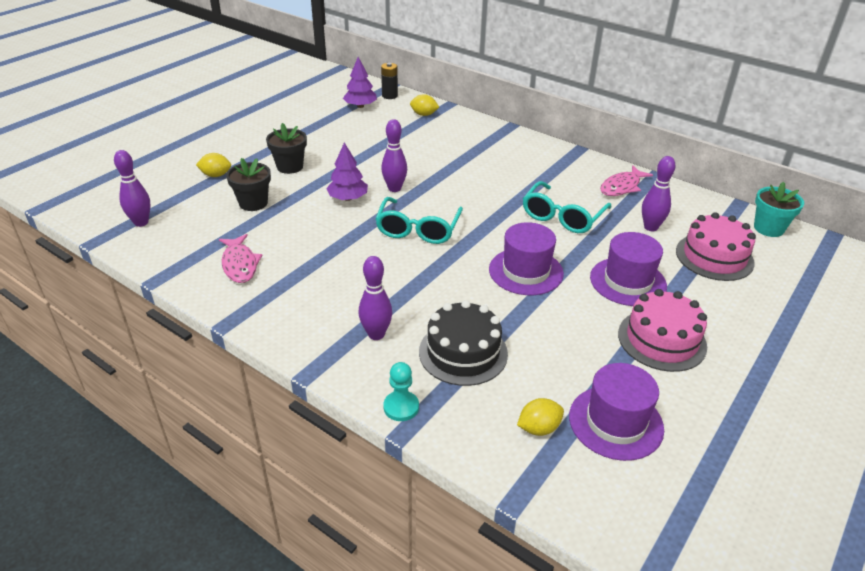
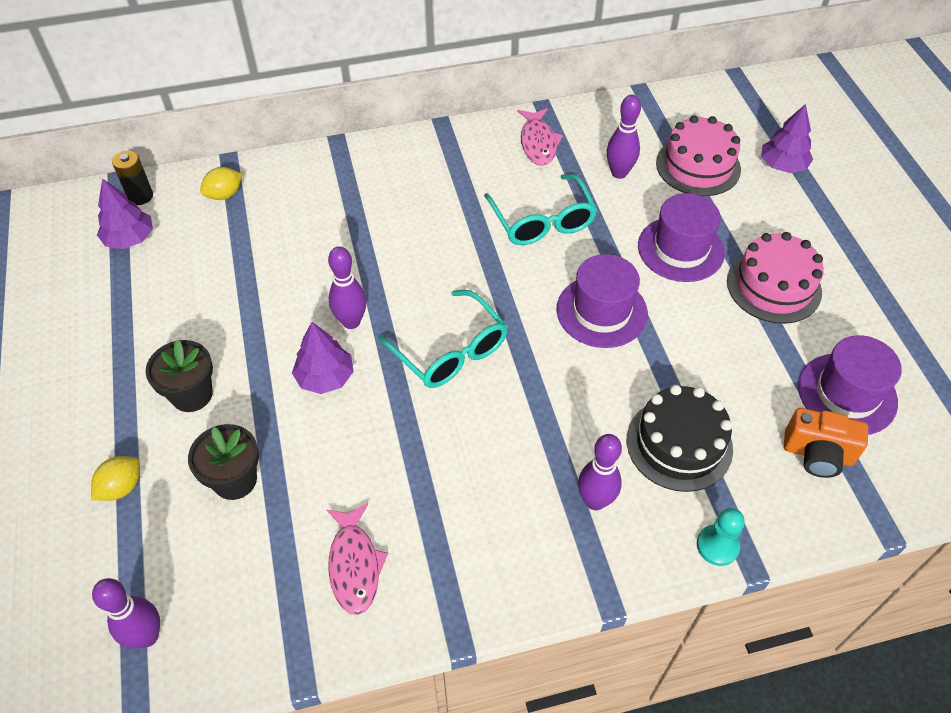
camera: 50 degrees left, 15 degrees up
(240, 264) = (354, 565): pink fish -> pink fish turned 60 degrees clockwise
(538, 428) = (817, 454): yellow lemon -> orange camera
(768, 228) = (691, 101): turquoise flower pot -> none
(785, 295) = (782, 165): none -> purple tree

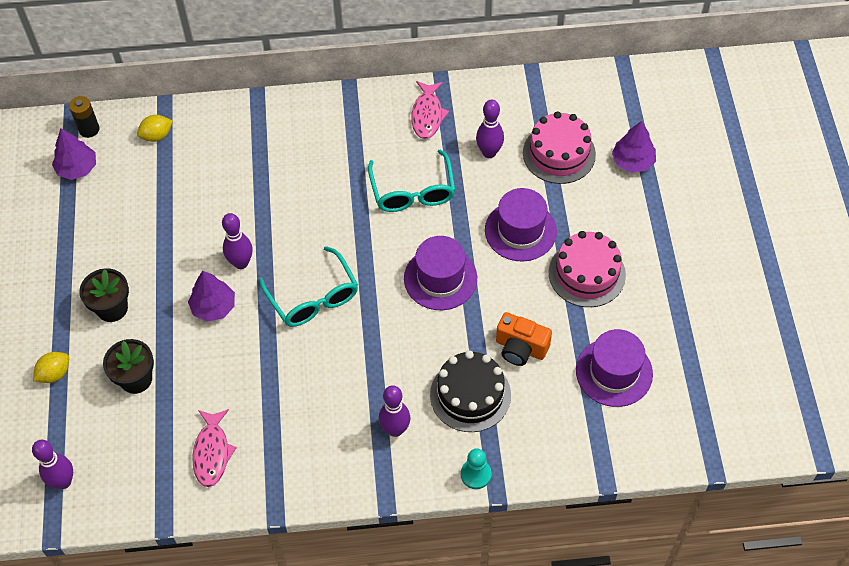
camera: 10 degrees right, 5 degrees up
(817, 454) = (574, 416): orange camera -> orange camera (520, 348)

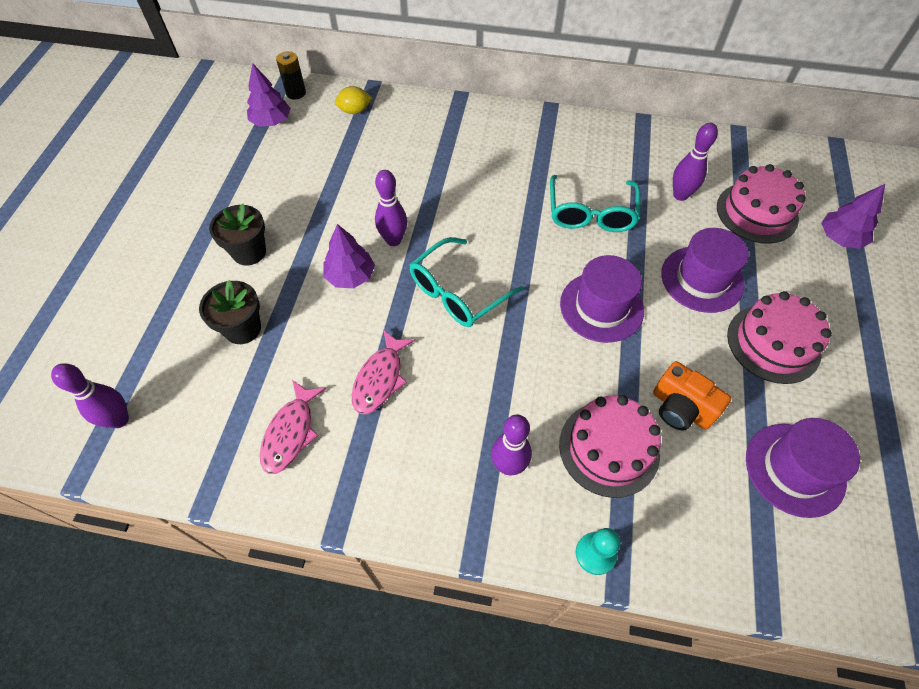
camera: 15 degrees right, 0 degrees up
(55, 374) = (164, 301): yellow lemon -> none
(313, 297) = (457, 292): turquoise glasses -> turquoise glasses turned 60 degrees clockwise
(427, 115) = (622, 148): pink fish -> pink fish (380, 378)
(470, 395) = (609, 448): black cake -> pink cake

